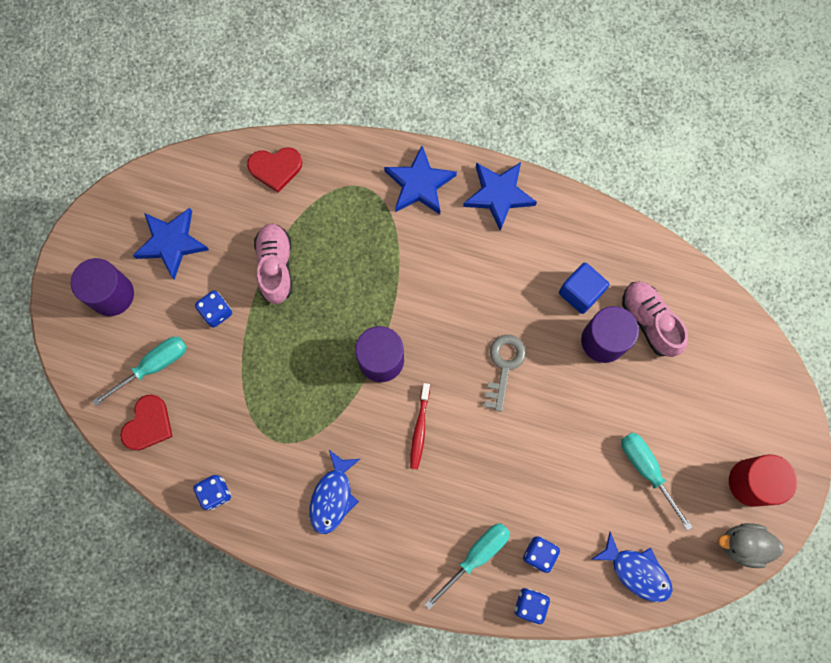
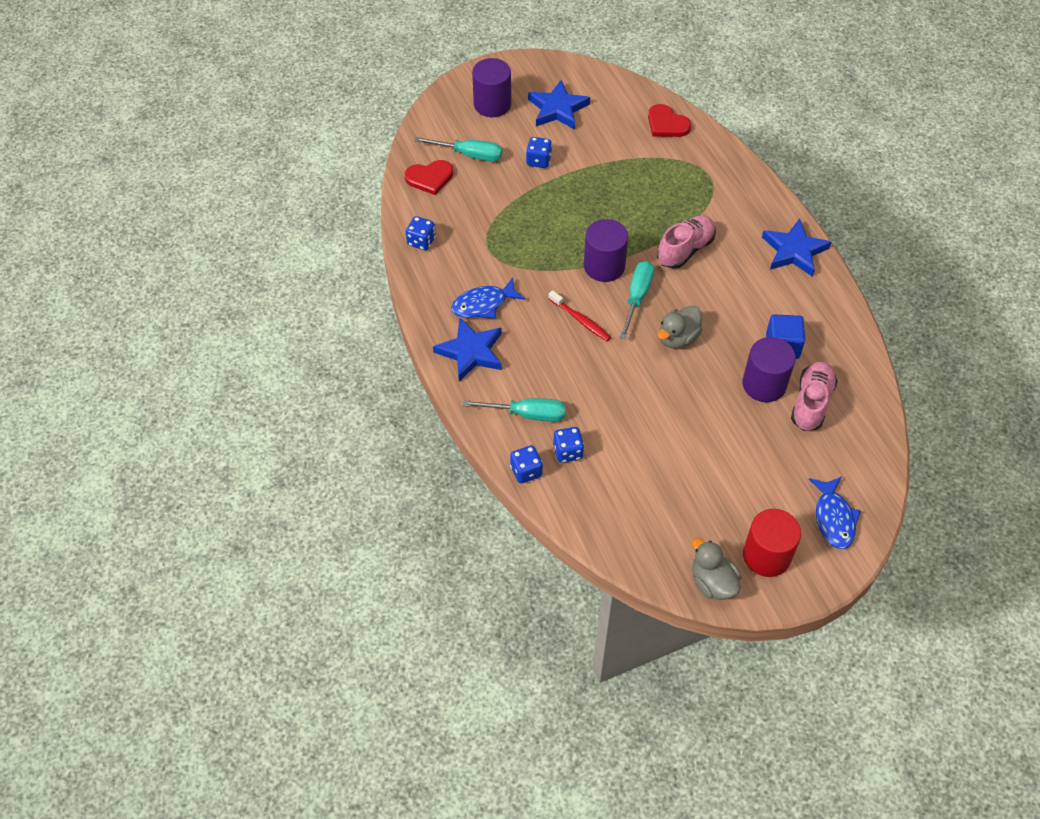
camera: 50 degrees right, 20 degrees down
(276, 267) = (602, 169): pink shoe -> pink shoe (685, 249)
(419, 184) = (747, 203): blue star -> blue star (471, 352)
(419, 429) = (580, 320): red toothbrush -> red toothbrush turned 105 degrees counterclockwise
(504, 366) = (678, 338): grey key -> grey duck
(636, 571) = (619, 523): blue fish -> blue fish (833, 518)
(646, 470) = (700, 478): turquoise screwdriver -> turquoise screwdriver (637, 297)

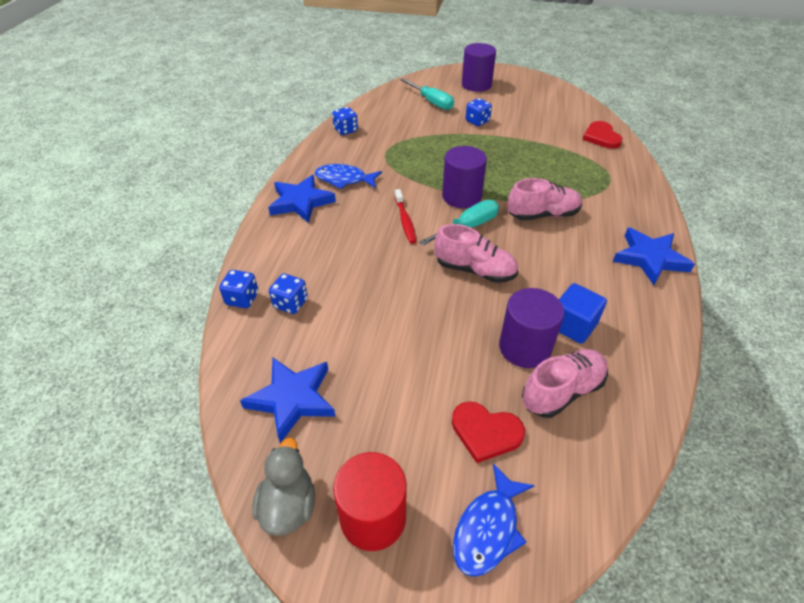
camera: 35 degrees right, 10 degrees down
(430, 178) = (391, 103): red heart -> red heart (485, 432)
(527, 414) = (292, 260): turquoise screwdriver -> none
(558, 109) = (521, 102): blue star -> blue star (292, 399)
(678, 338) = (475, 270): grey duck -> pink shoe

